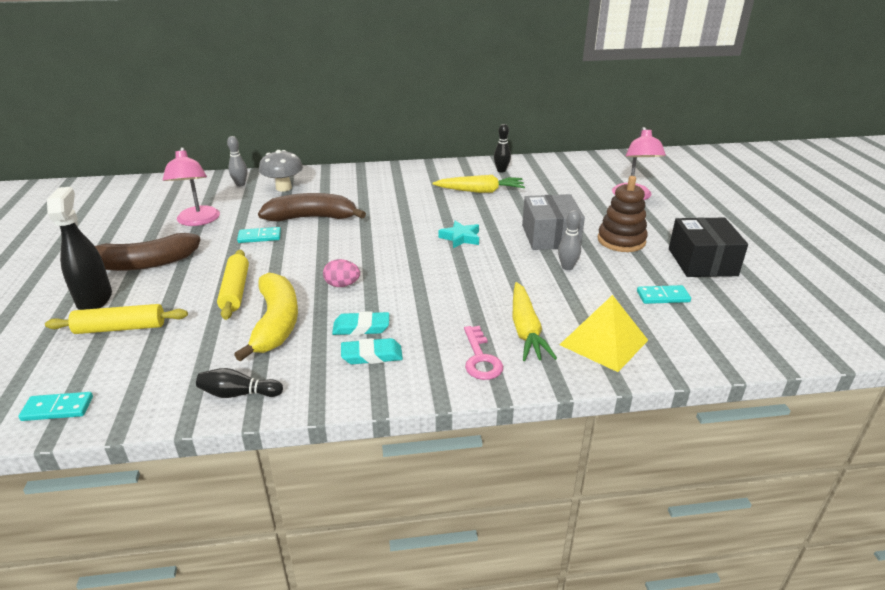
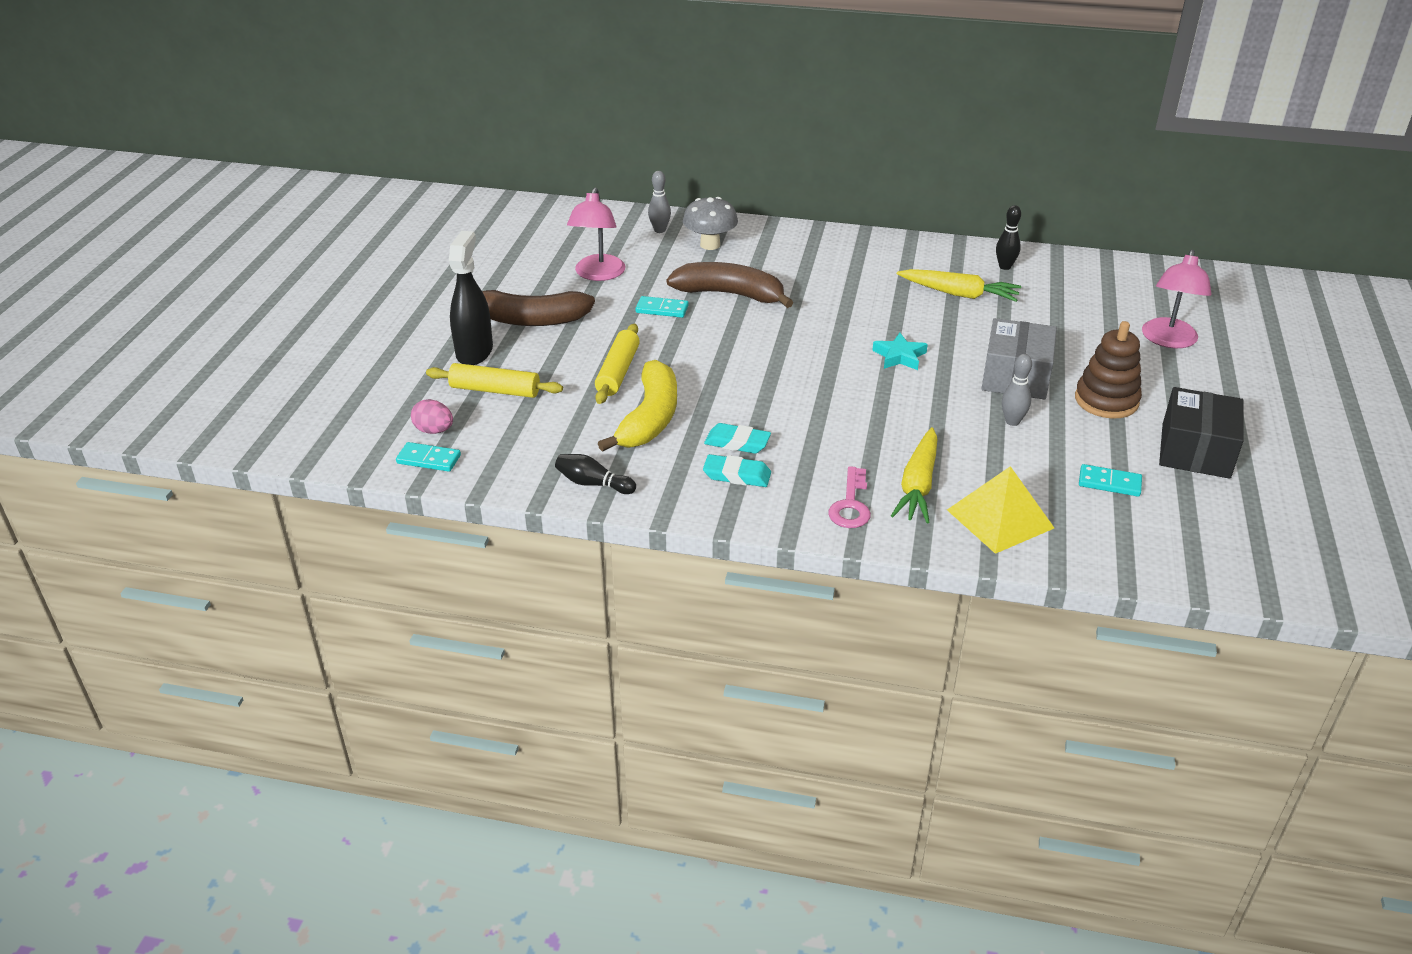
camera: 20 degrees right, 5 degrees up
(342, 285) = (735, 389): pink egg -> pink egg (434, 430)

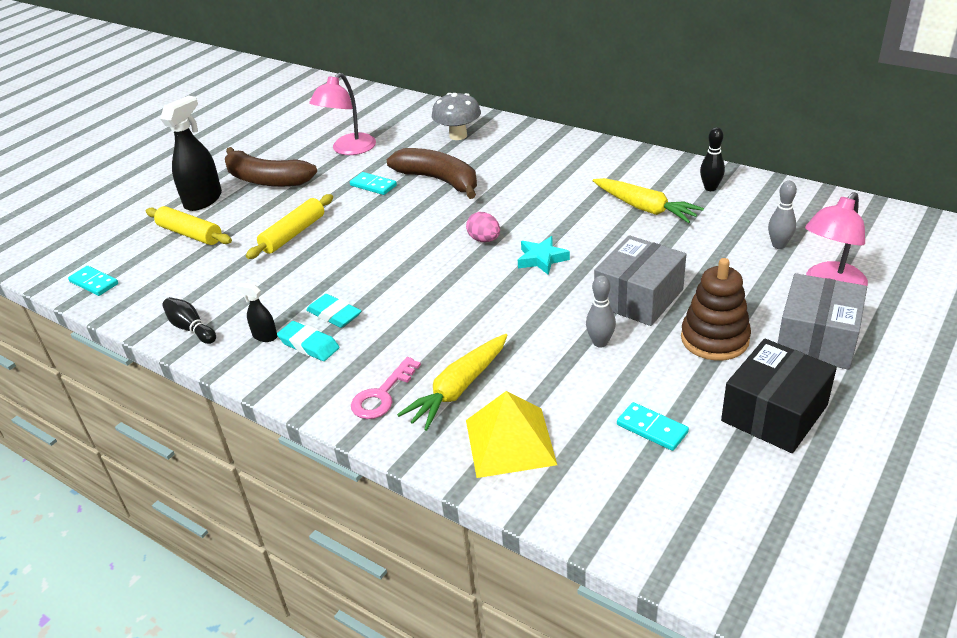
camera: 25 degrees right, 0 degrees up
(434, 430) = (119, 259): pink egg -> pink egg (484, 240)
(650, 418) = (283, 279): yellow banana -> none
(659, 230) = (428, 119): grey bowling pin -> grey bowling pin (778, 245)
(682, 476) = (265, 336): none -> black spray bottle
(1187, 385) = (817, 339): none -> grey box

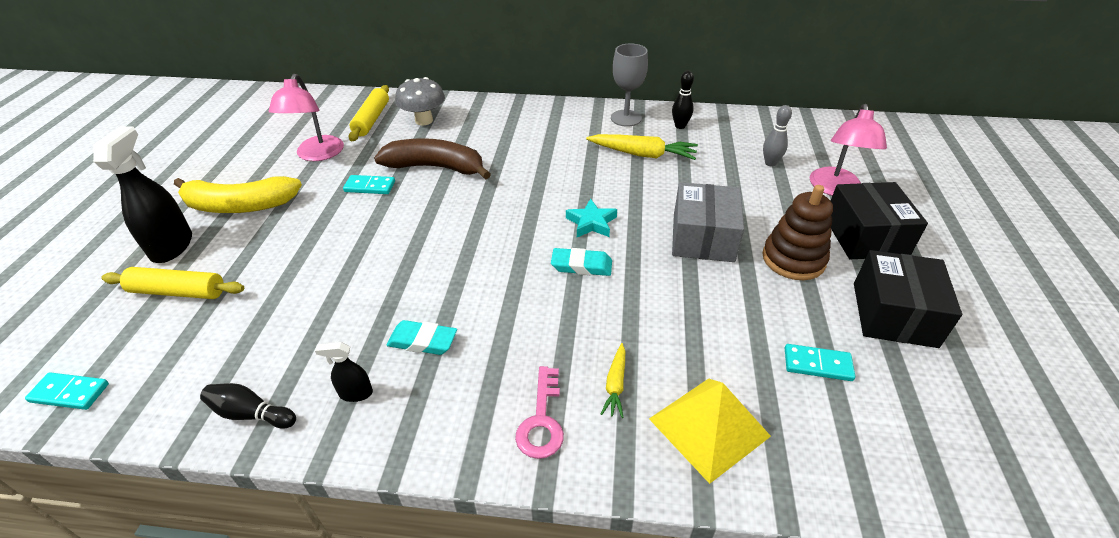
camera: 30 degrees left, 5 degrees up
(266, 180) = (239, 206): brown banana -> yellow banana
(293, 234) = (312, 260): yellow rolling pin -> yellow rolling pin (372, 119)
(309, 345) = (417, 387): turquoise eraser -> turquoise eraser (581, 266)
(459, 388) = (615, 384): yellow carrot -> yellow carrot, size x0.54
(484, 240) = (523, 217): pink egg -> none
(600, 342) = (706, 291): grey bowling pin -> none
(658, 169) = (626, 118): none -> grey goblet
(817, 339) = (865, 236): grey box -> black box

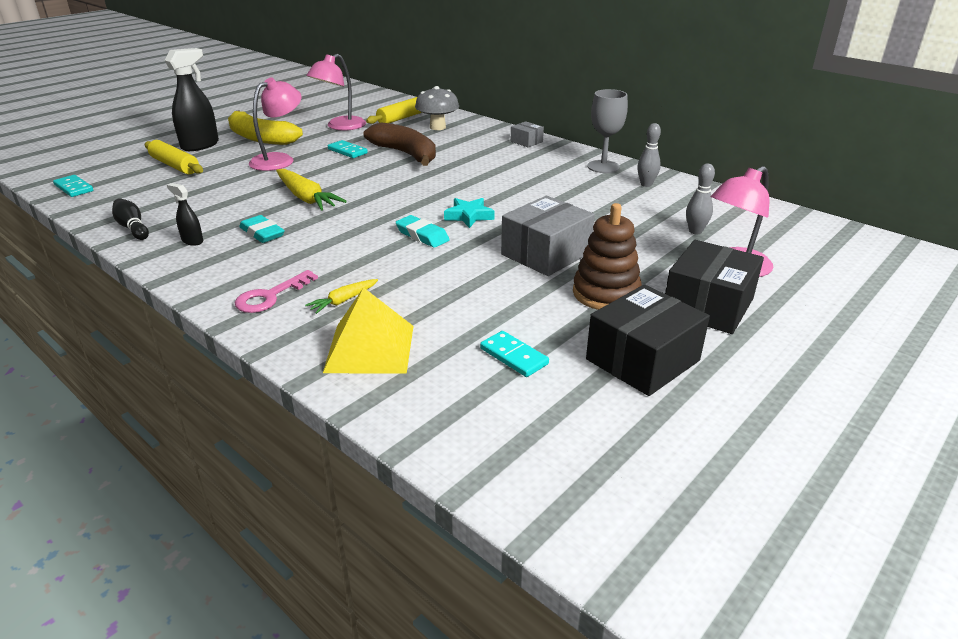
camera: 35 degrees right, 10 degrees down
(306, 229) = (279, 160): none -> pink lamp
(529, 111) = (526, 142): none -> grey box
(642, 154) = (579, 191): yellow carrot -> yellow carrot (306, 198)
(680, 126) = (646, 184): black bowling pin -> grey bowling pin

